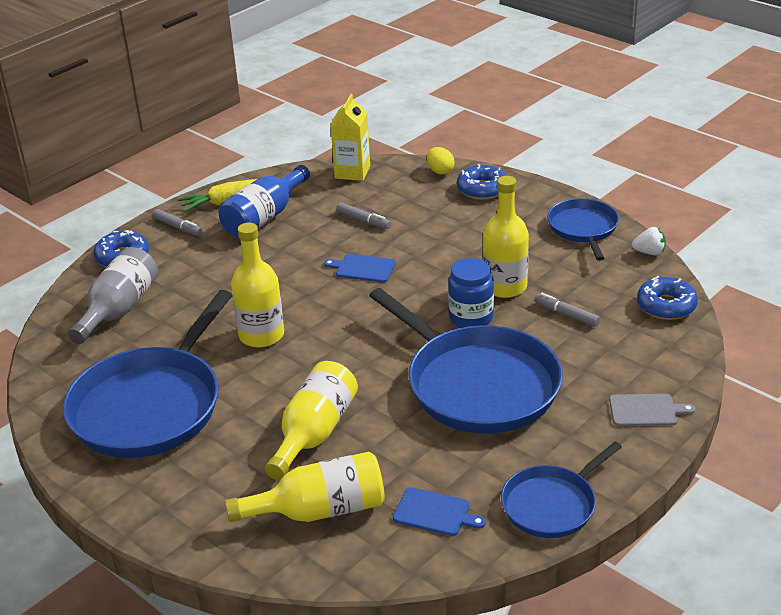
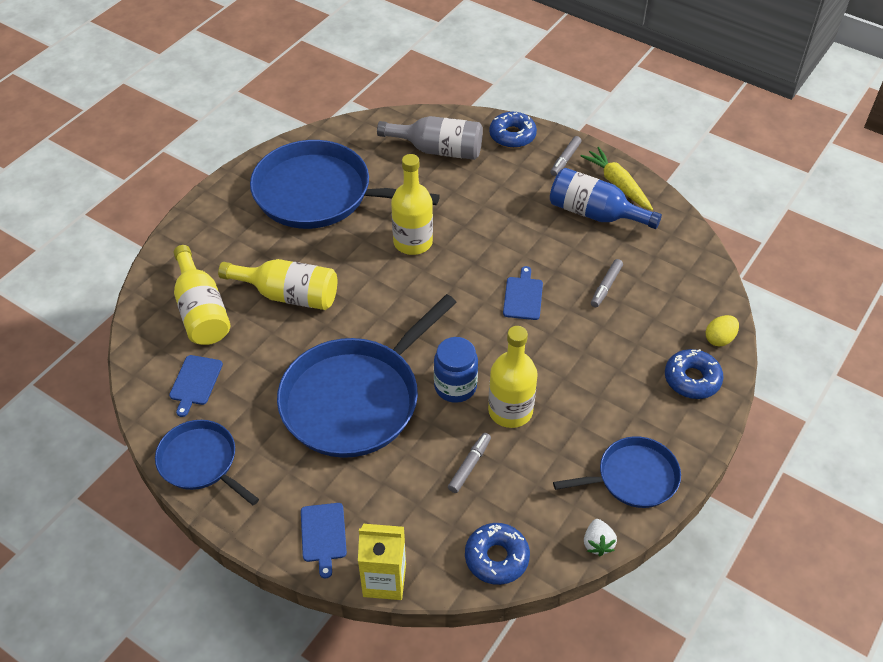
camera: 80 degrees right, 15 degrees up
(352, 172) = (695, 266): yellow carton -> yellow carton (384, 580)
(646, 410) = (323, 535): grey cutting board -> blue cutting board

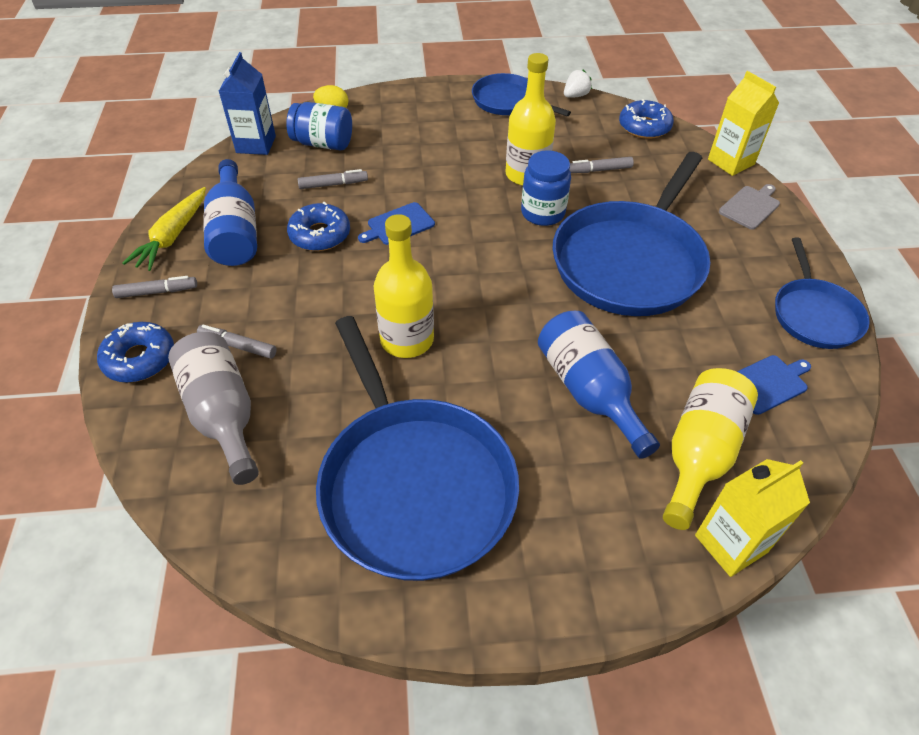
camera: 130 degrees left, 0 degrees up
(153, 282) = (730, 543): none -> yellow carton
(288, 295) = (589, 392): yellow bottle -> blue bottle
(323, 535) = (750, 206): blue cutting board -> grey cutting board
(355, 399) = (630, 261): blue pan -> blue pan turned 120 degrees clockwise
(483, 174) = (238, 346): none -> grey marker
(670, 308) = (323, 143): none -> blue jar
(692, 379) = (389, 109): blue donut -> blue donut (320, 235)
(702, 268) = (256, 144): none -> blue carton

